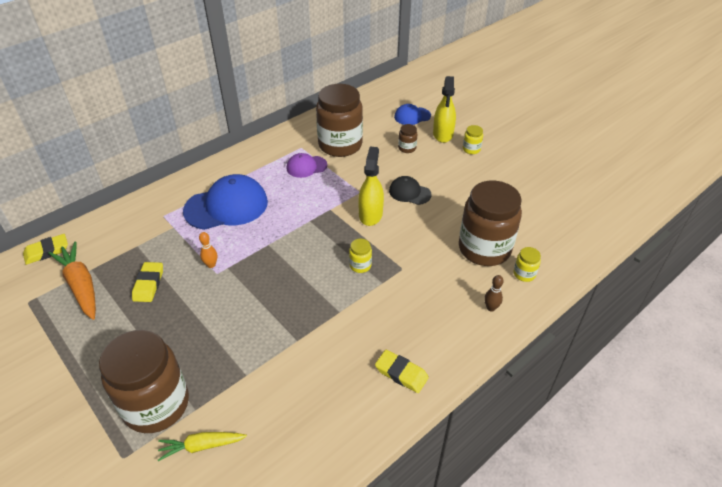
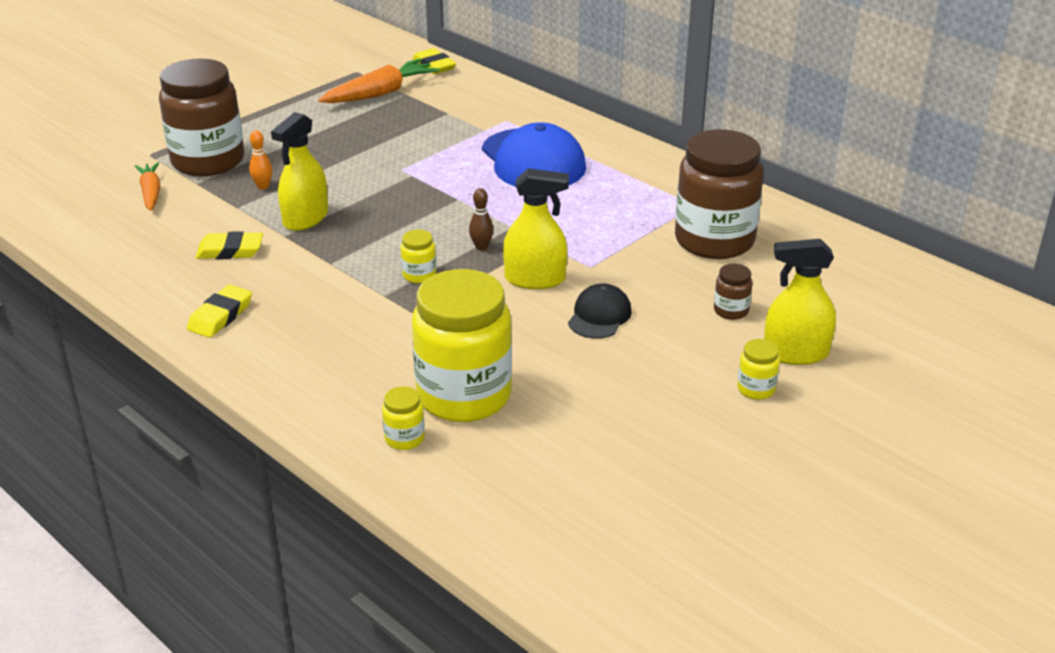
camera: 85 degrees right, 10 degrees down
(149, 284) = (382, 130): yellow eraser -> yellow eraser (230, 251)
(202, 446) = (151, 193): yellow carrot -> orange carrot
(211, 265) = (416, 164): orange bowling pin -> orange bowling pin (263, 186)
(274, 328) = (305, 218): none -> yellow spray bottle
(306, 167) = (643, 214): purple cap -> none
(412, 116) = (843, 315): blue cap -> none
(484, 249) = (464, 396): brown jar -> yellow jar
(491, 308) = (330, 398): brown bowling pin -> brown bowling pin (481, 247)

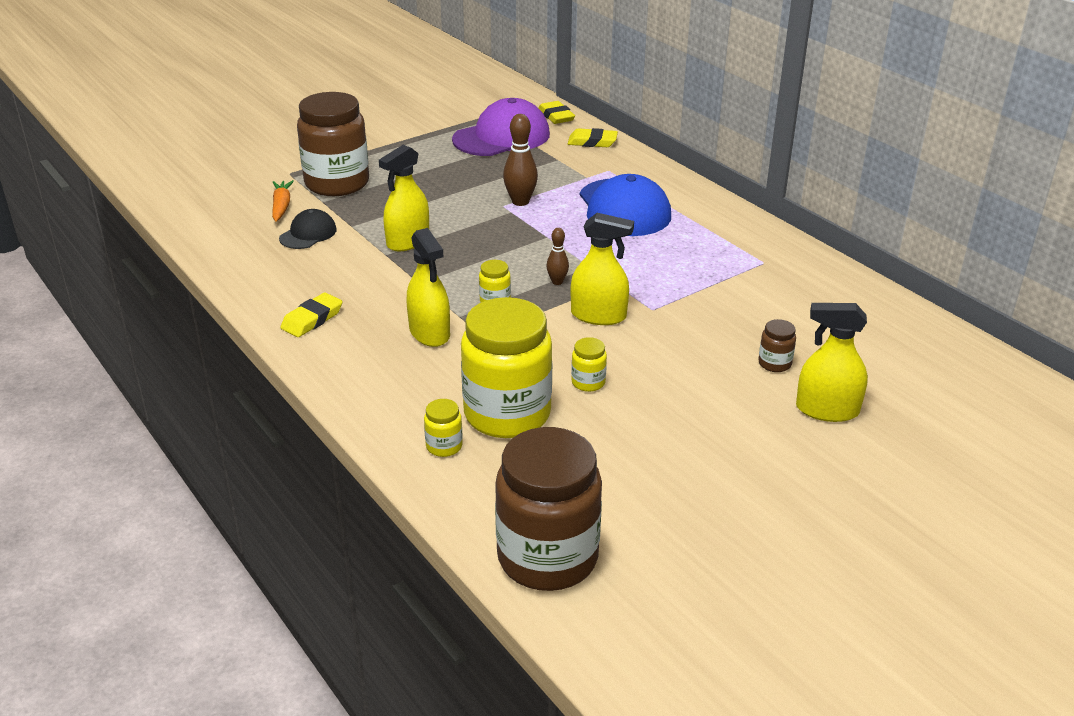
camera: 10 degrees right, 0 degrees up
(230, 251) = (335, 263): yellow eraser -> yellow eraser (592, 142)
(263, 186) = (378, 209): orange bowling pin -> none
(356, 317) = (429, 333): none -> yellow spray bottle
(380, 93) = (501, 137): orange carrot -> purple cap
(419, 163) = (520, 202): none -> brown bowling pin
(599, 316) = (649, 355): black cap -> black cap (308, 234)
(714, 240) = (775, 297): brown jar -> brown jar (547, 558)
(756, 389) = (780, 439): yellow jar -> yellow jar (588, 382)

